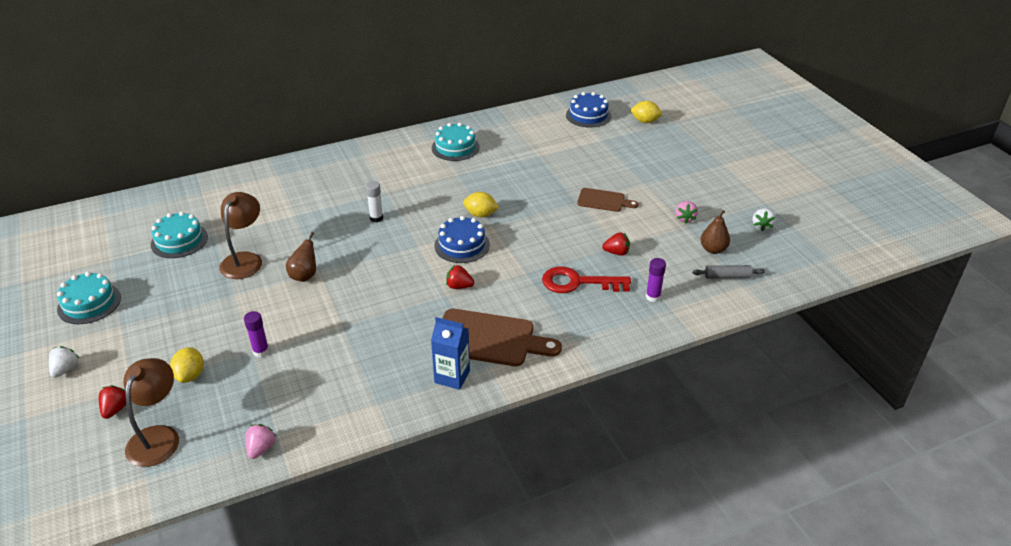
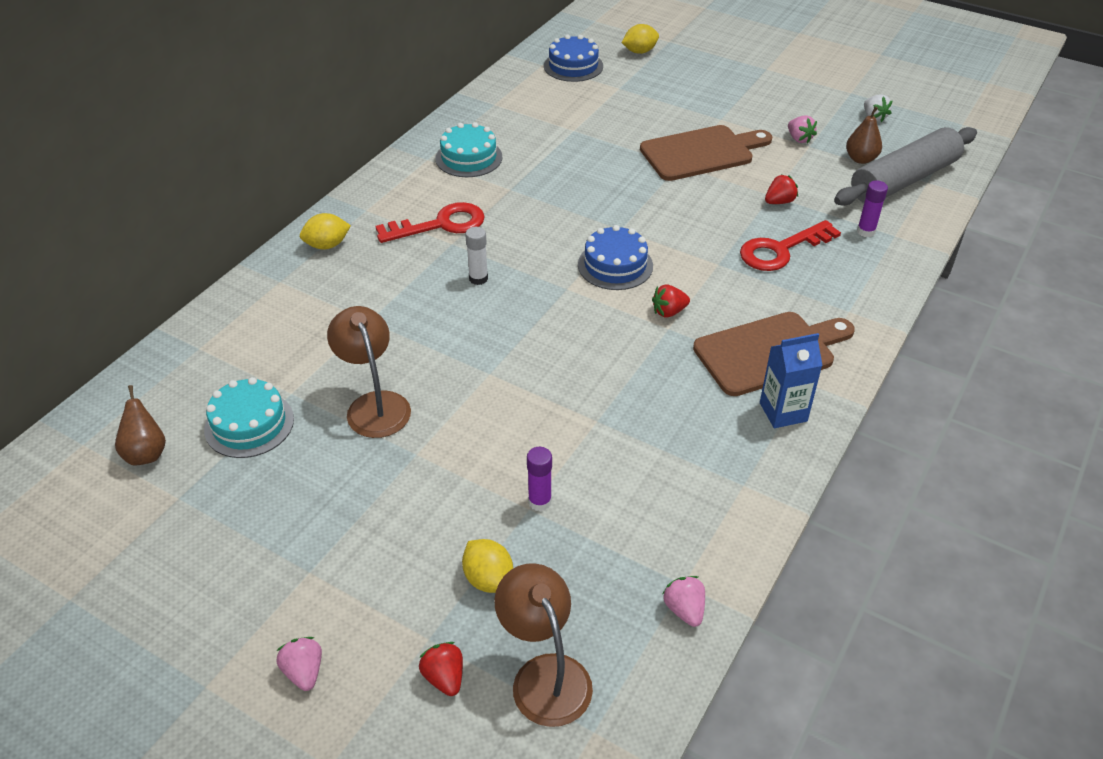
camera: 35 degrees left, 5 degrees up
(65, 369) = (304, 672): white strawberry -> pink strawberry
(89, 303) = (222, 570): turquoise cake -> none
(304, 276) = (477, 386): brown pear -> brown pear (146, 453)
(393, 179) = (441, 224): none -> red key
(480, 214) = (593, 222): yellow lemon -> yellow lemon (327, 245)
(603, 200) = (701, 153): brown cutting board -> brown cutting board, size x1.76
(727, 276) = (904, 180): grey rolling pin -> grey rolling pin, size x2.37

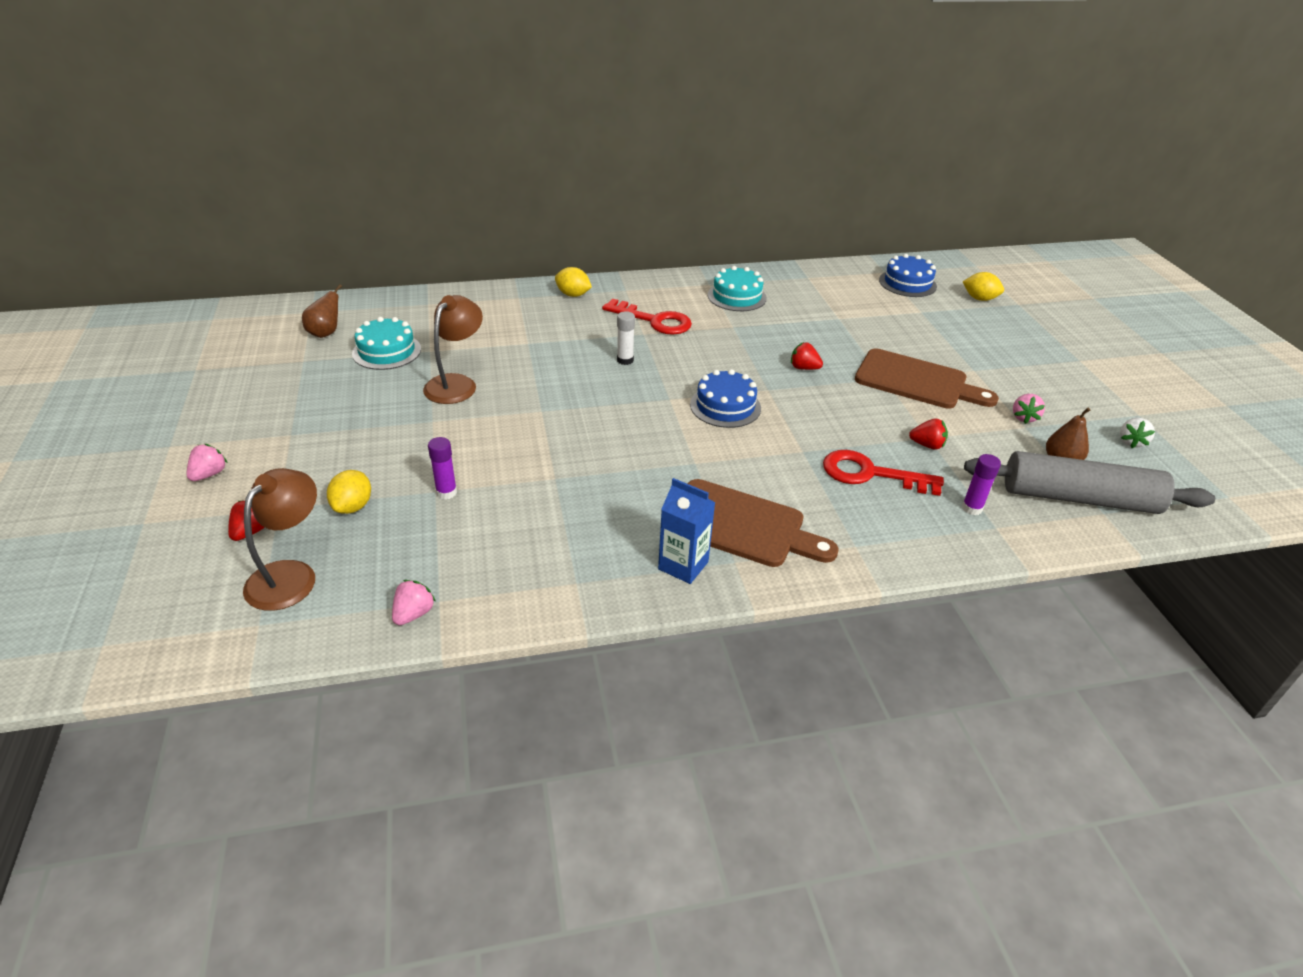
camera: 45 degrees right, 5 degrees down
(669, 312) = (713, 454): red strawberry -> red strawberry (804, 368)

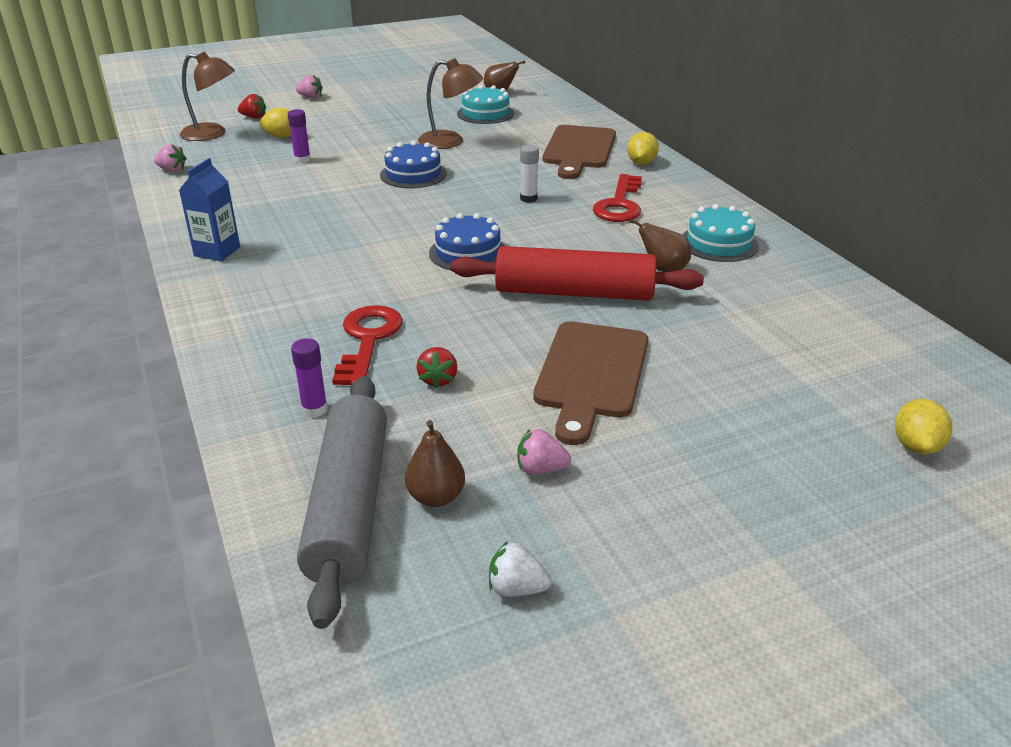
camera: 80 degrees right, 5 degrees down
(741, 525) = (272, 273): brown cutting board -> brown cutting board (579, 150)
(773, 326) = (663, 269): none -> brown pear
(804, 368) = (574, 293): red strawberry -> red rolling pin
(907, 283) = (897, 371): blue cake -> blue cake (413, 174)

